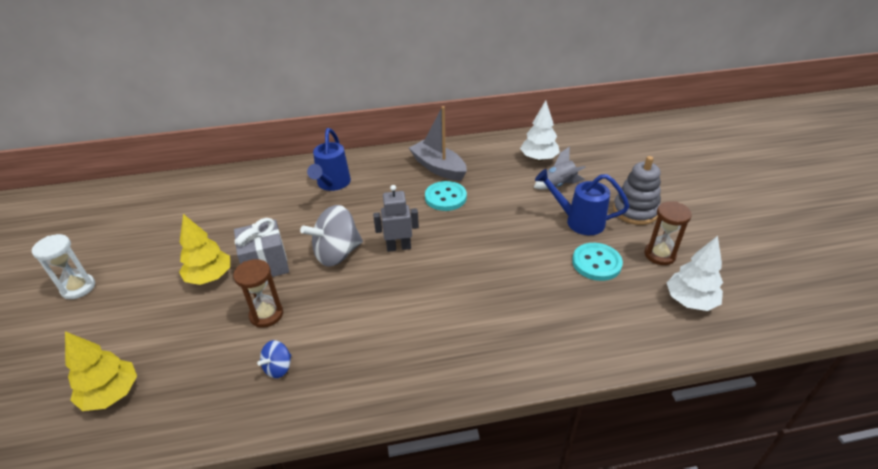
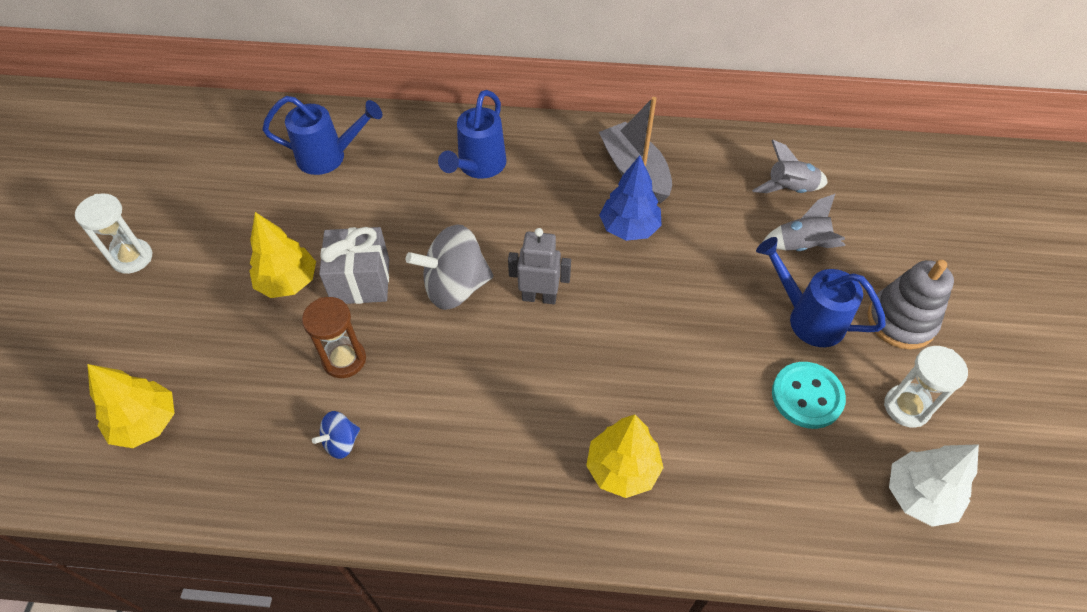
camera: 15 degrees right, 15 degrees up
(222, 198) = (329, 157): none -> blue watering can
(445, 197) = (629, 228): turquoise button -> blue tree
(492, 333) = (622, 469): none -> yellow tree
(539, 158) = (789, 189): white tree -> grey rocket
(659, 255) = (906, 407): brown hourglass -> white hourglass

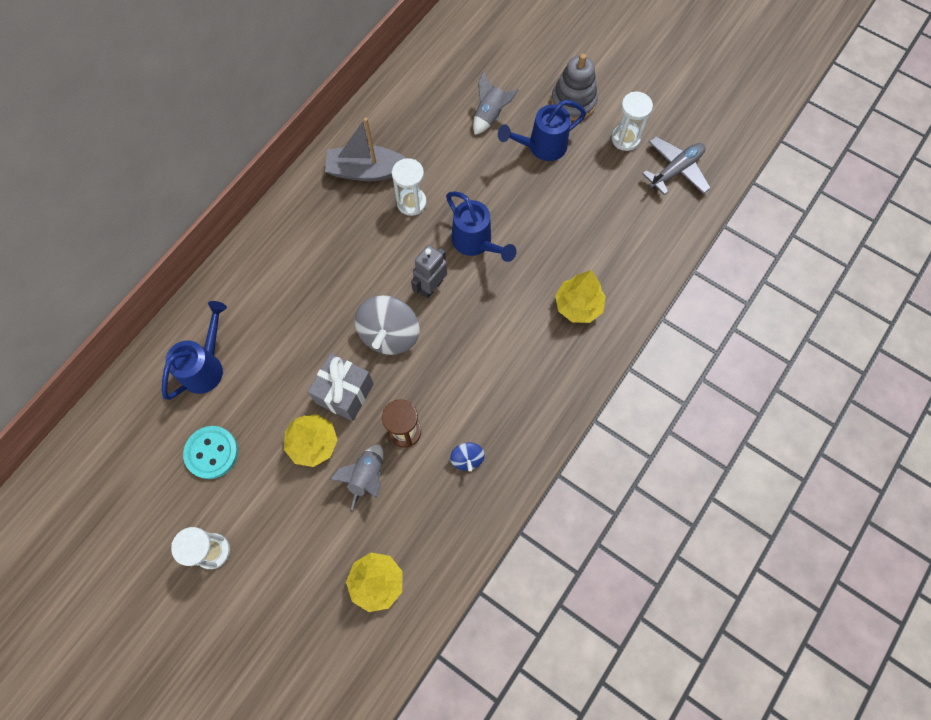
camera: 60 degrees left, 15 degrees up
(478, 167) = (291, 267): blue watering can -> blue watering can (476, 243)
(629, 228) = (411, 203): blue tree -> white hourglass
(789, 189) = (443, 92): grey rocket -> grey rocket (366, 476)
(807, 396) = (590, 182): turquoise button -> turquoise button (211, 453)
(919, 496) = (676, 170): white tree -> grey plane

